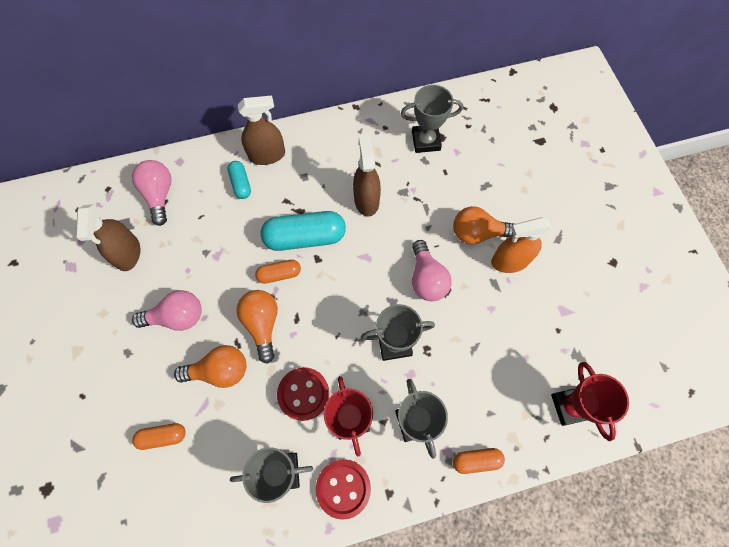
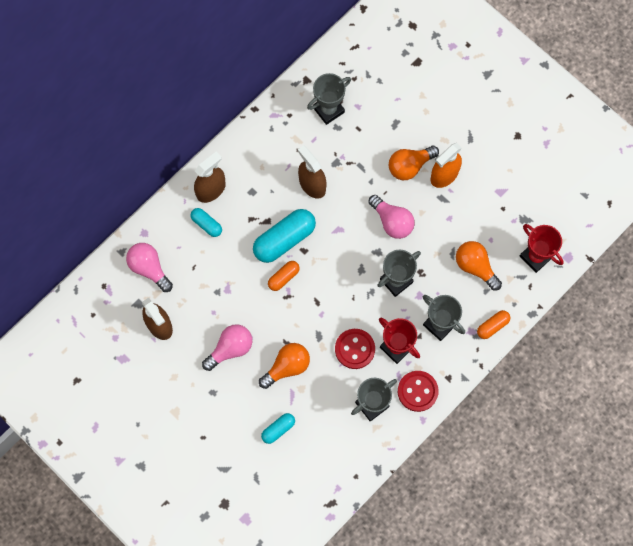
camera: 30 degrees left, 5 degrees up
(163, 436) = (278, 429): orange capsule -> turquoise capsule
(262, 324) = (295, 319): orange light bulb -> orange light bulb (475, 267)

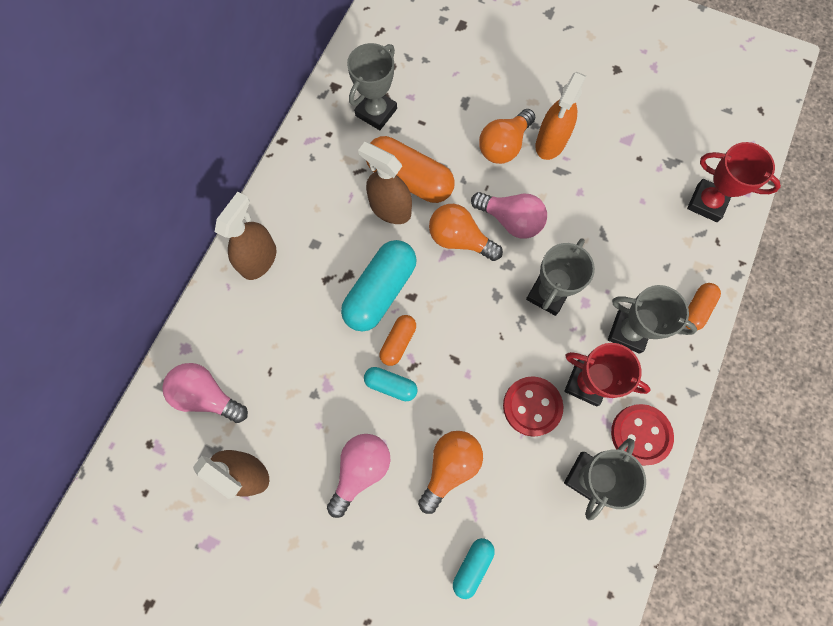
camera: 20 degrees left, 0 degrees up
(206, 224) = (268, 307): turquoise capsule -> turquoise capsule (391, 385)
(333, 168) = (409, 179): none -> orange capsule
(475, 267) = (639, 241): orange light bulb -> orange light bulb (459, 239)

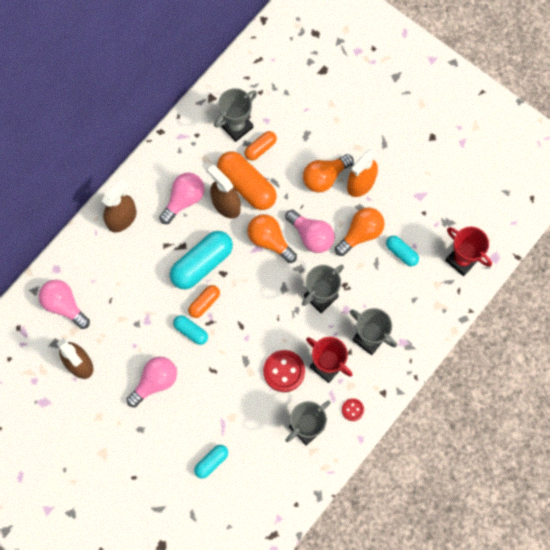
camera: 15 degrees right, 0 degrees up
(334, 216) = (184, 200): none -> pink light bulb
(450, 467) = (215, 396): orange light bulb -> orange light bulb (361, 234)
(630, 213) = (401, 253): none -> turquoise capsule
(640, 434) = (352, 410): red button -> red button, size x0.53
(696, 309) = (424, 335): orange capsule -> orange capsule (260, 148)

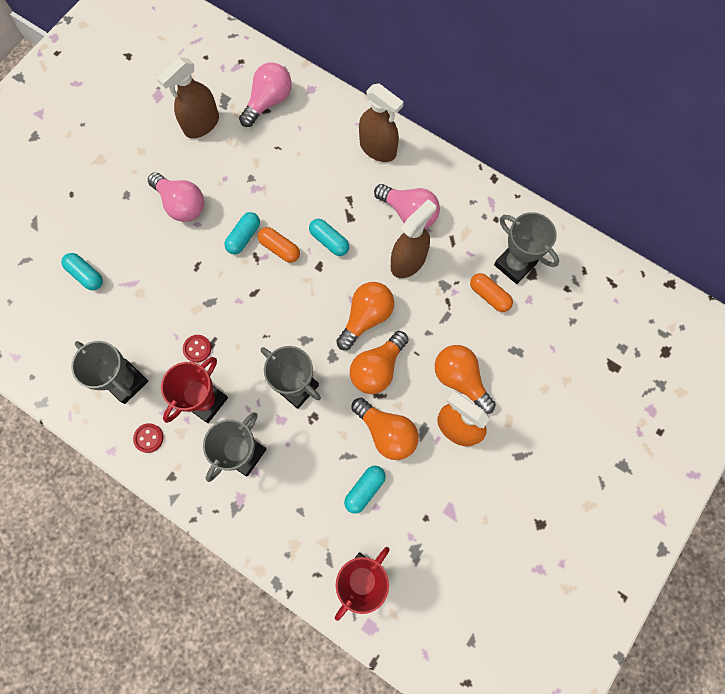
camera: 85 degrees right, 0 degrees up
(202, 264) = (329, 241): turquoise capsule -> turquoise capsule, size x0.53
(247, 185) = (437, 283): orange capsule -> none
(284, 371) = (197, 349): red button -> red button, size x0.53
(311, 236) = (377, 368): pink light bulb -> orange light bulb

